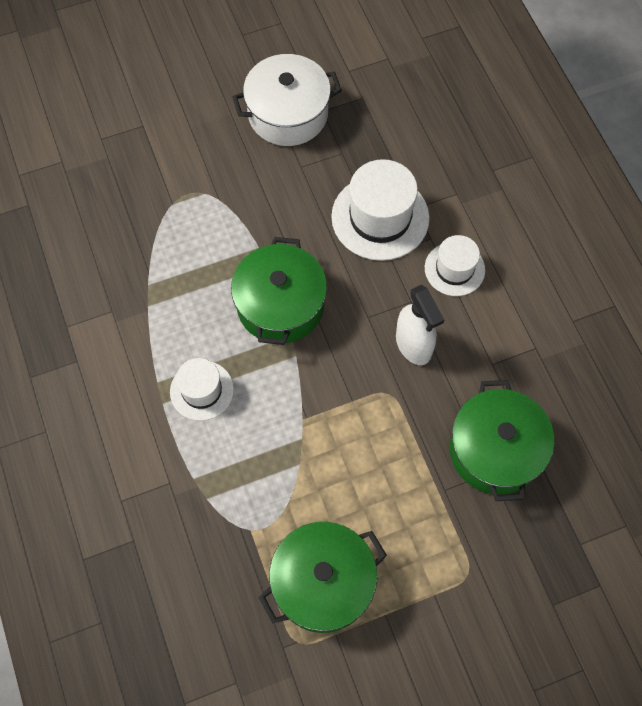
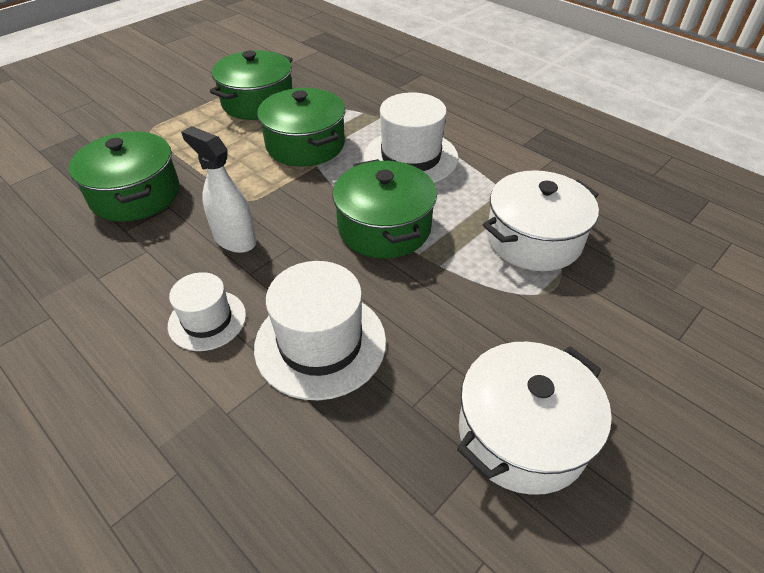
camera: 155 degrees right, 20 degrees down
(167, 241) = (533, 239): none -> white pot
(202, 390) = (411, 157): white hat -> white hat, size x1.65
(299, 461) = (305, 145): none -> green pot

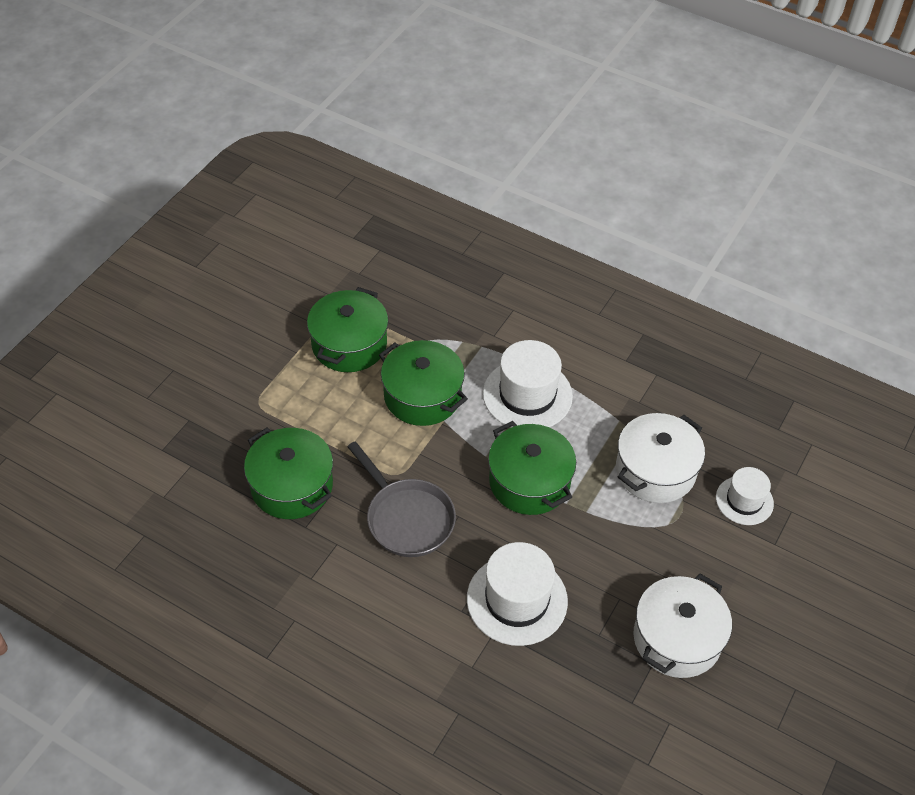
camera: 15 degrees left, 5 degrees up
(207, 320) = (422, 598): white hat -> white hat (744, 500)
(234, 239) = (407, 518): white spray bottle -> grey pan

